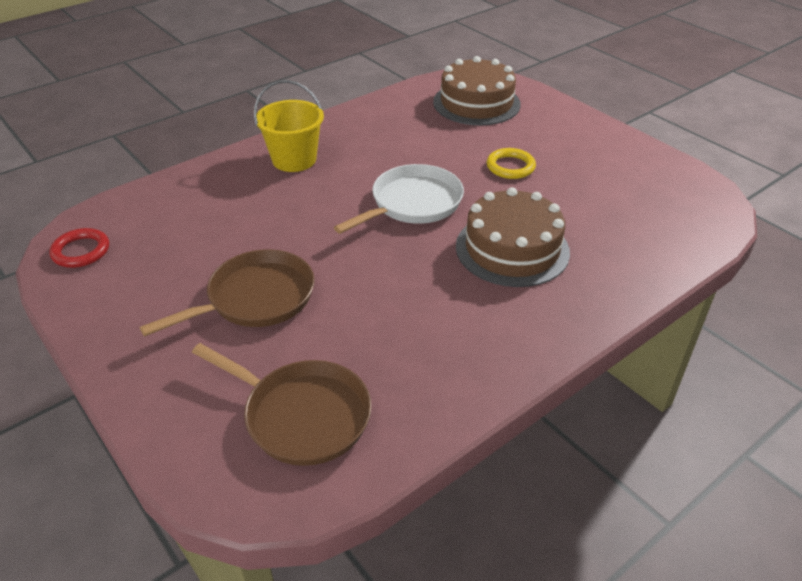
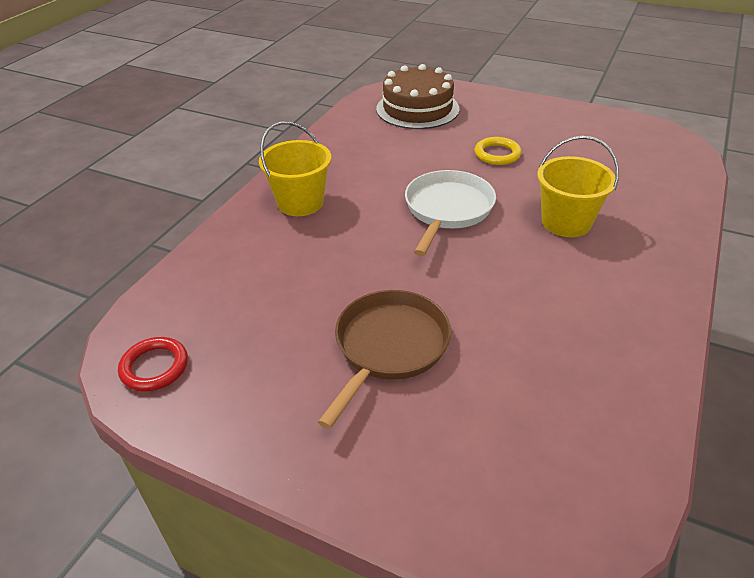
camera: 25 degrees left, 0 degrees up
(301, 415) = (540, 443): brown pan -> none
(512, 249) = (566, 222): brown cake -> yellow bucket

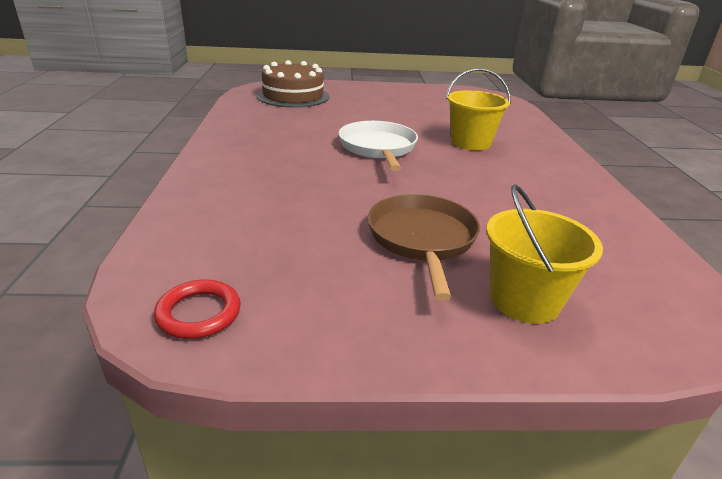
camera: 30 degrees left, 10 degrees down
(300, 202) = (245, 162): yellow bucket -> yellow bucket (524, 300)
(497, 154) = (382, 114): yellow ring -> none

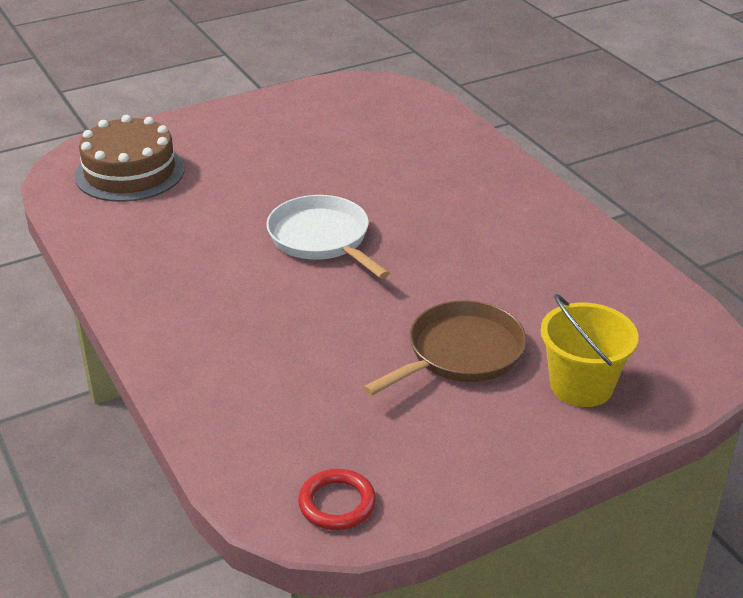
camera: 25 degrees left, 5 degrees up
(422, 239) = (460, 353): brown pan -> brown pan turned 75 degrees clockwise
(470, 142) = (416, 192): yellow bucket -> none

